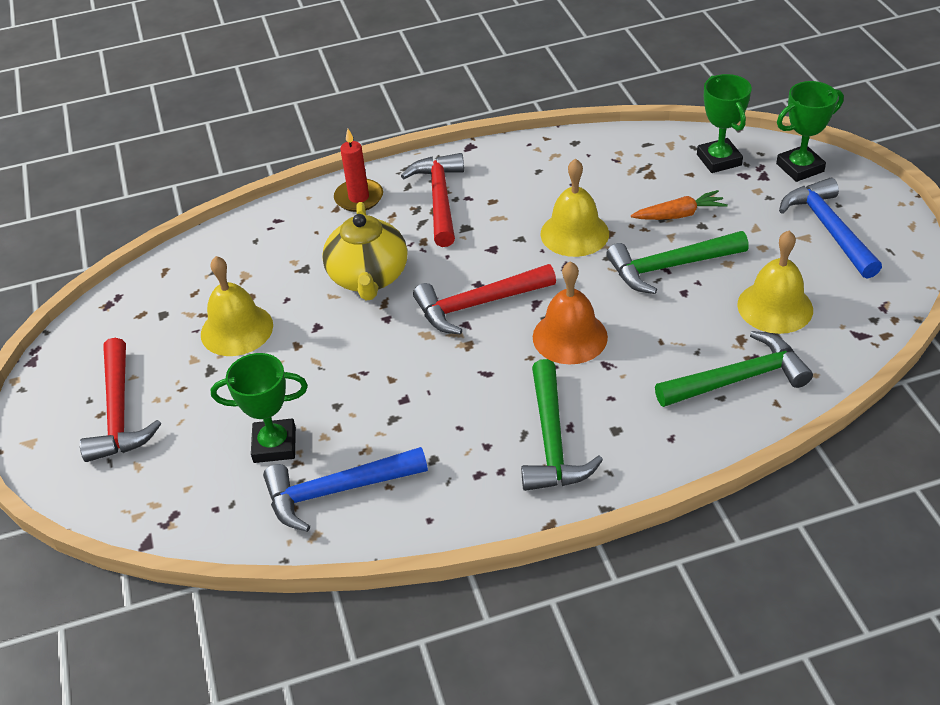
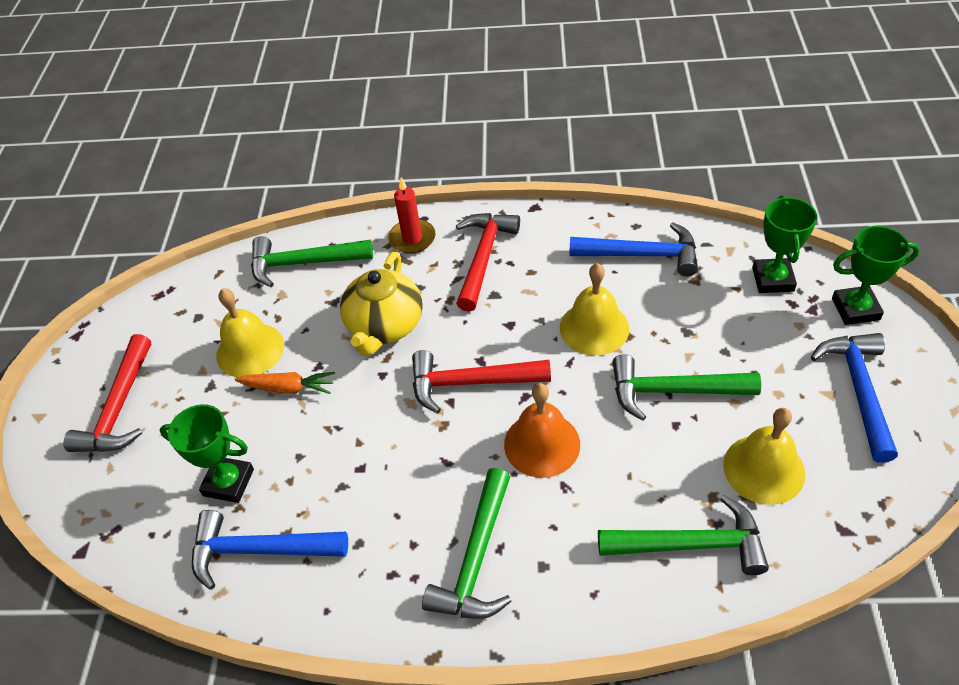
camera: 20 degrees right, 5 degrees up
(254, 243) = (303, 263): none -> green hammer
(592, 165) = (642, 255): none -> blue hammer
(679, 215) = (706, 333): orange carrot -> orange carrot (288, 388)

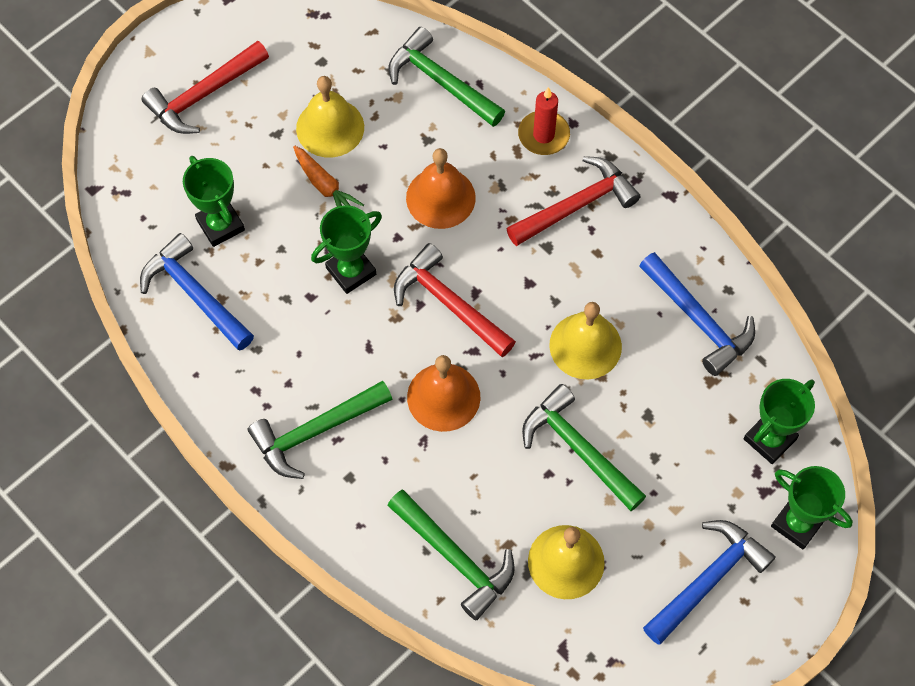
camera: 40 degrees right, 15 degrees up
(372, 424) = (351, 271): none -> green trophy
(385, 326) = (440, 197): yellow teapot -> orange bell

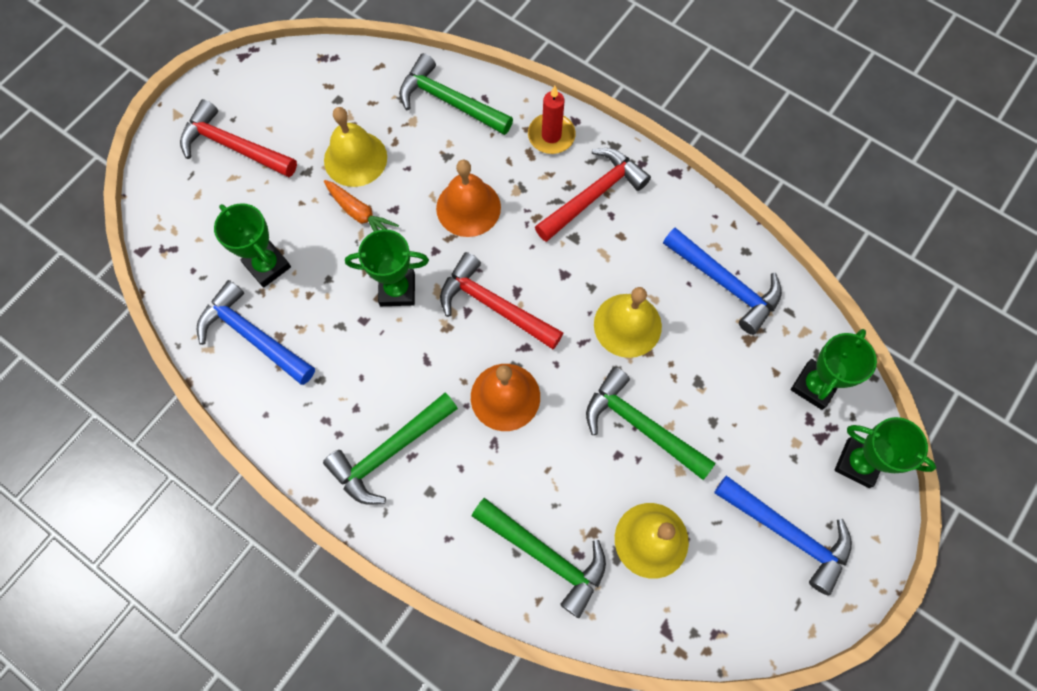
camera: 10 degrees left, 5 degrees up
(203, 95) = (233, 146): red hammer -> red hammer turned 75 degrees clockwise
(351, 271) = (397, 290): green trophy -> green trophy turned 45 degrees clockwise
(708, 579) = (788, 533): blue hammer -> blue hammer turned 90 degrees clockwise

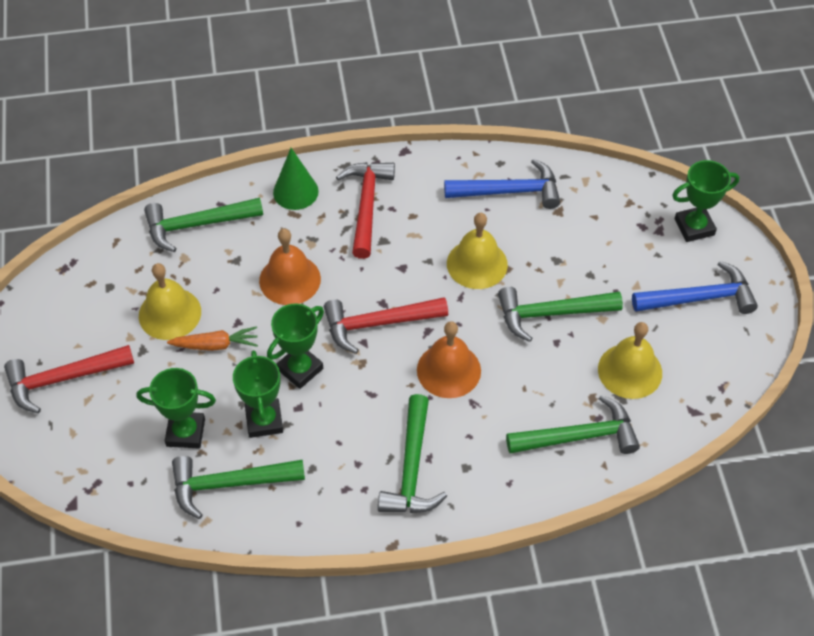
camera: 45 degrees left, 15 degrees down
(253, 336) = (229, 484): blue hammer -> green hammer
(551, 135) = (295, 192): red candle -> green cone
(814, 386) = (624, 205): green trophy -> green trophy (264, 420)

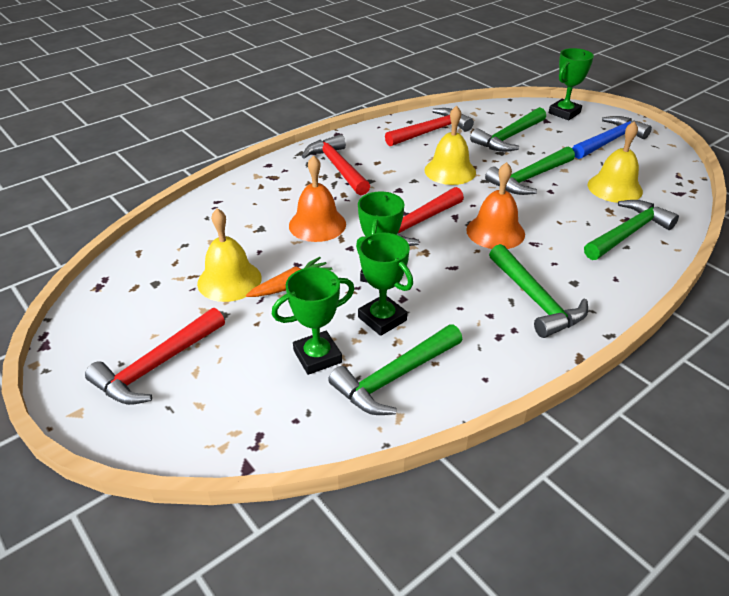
camera: 30 degrees left, 15 degrees down
(197, 225) = (207, 219): green hammer -> green hammer (509, 138)
(295, 192) = (274, 176): green cone -> none
(509, 191) = (431, 131): blue hammer -> red hammer

